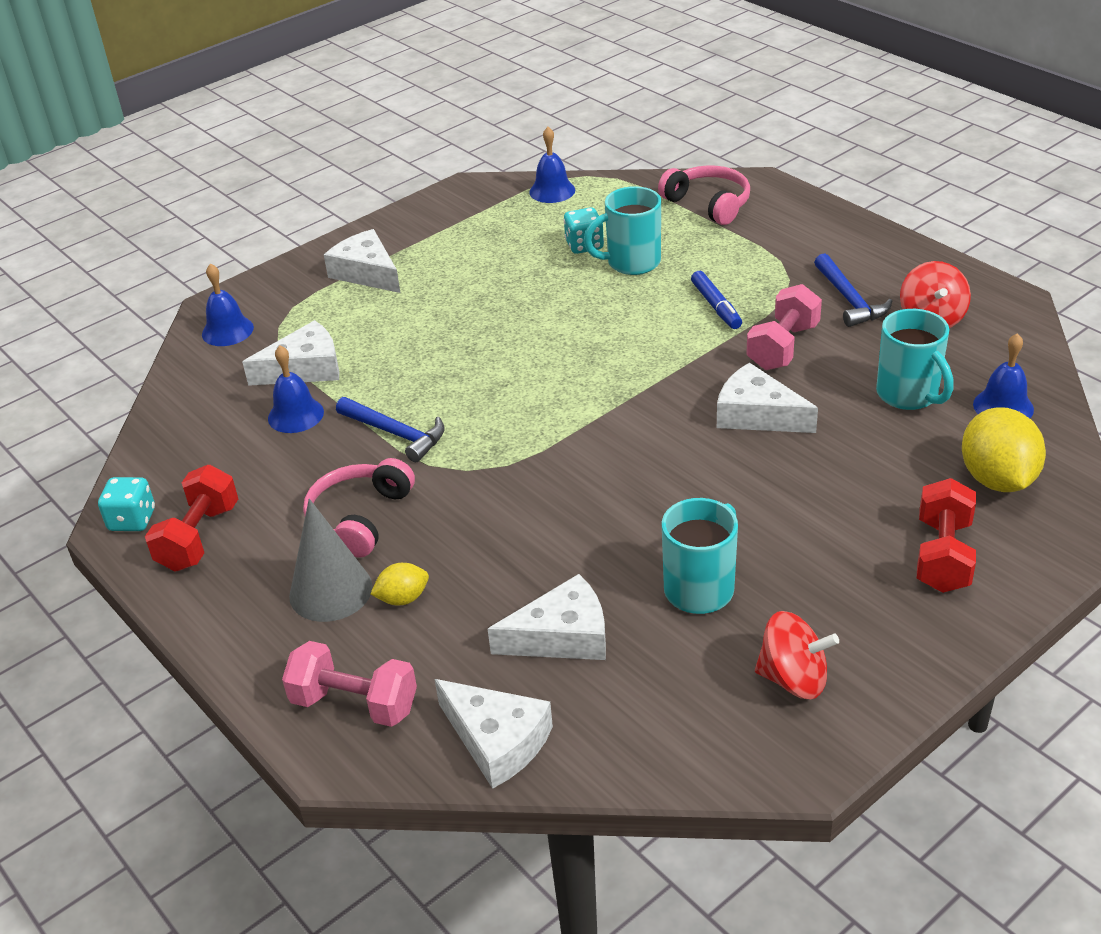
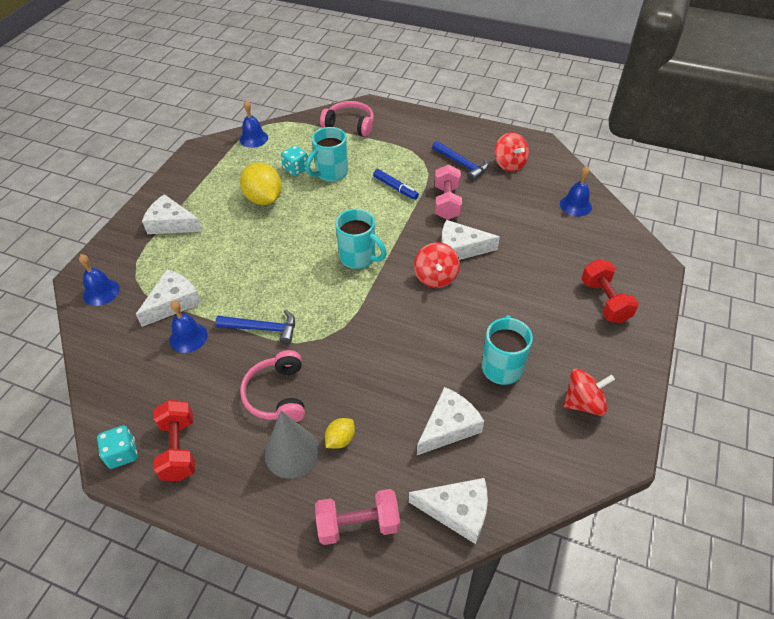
camera: 30 degrees left, 10 degrees up
(688, 442) = (436, 277): none -> red spinning top
(909, 395) = (528, 212): turquoise mug -> turquoise mug (359, 258)
(997, 479) = (600, 248): yellow lemon -> yellow lemon (264, 199)

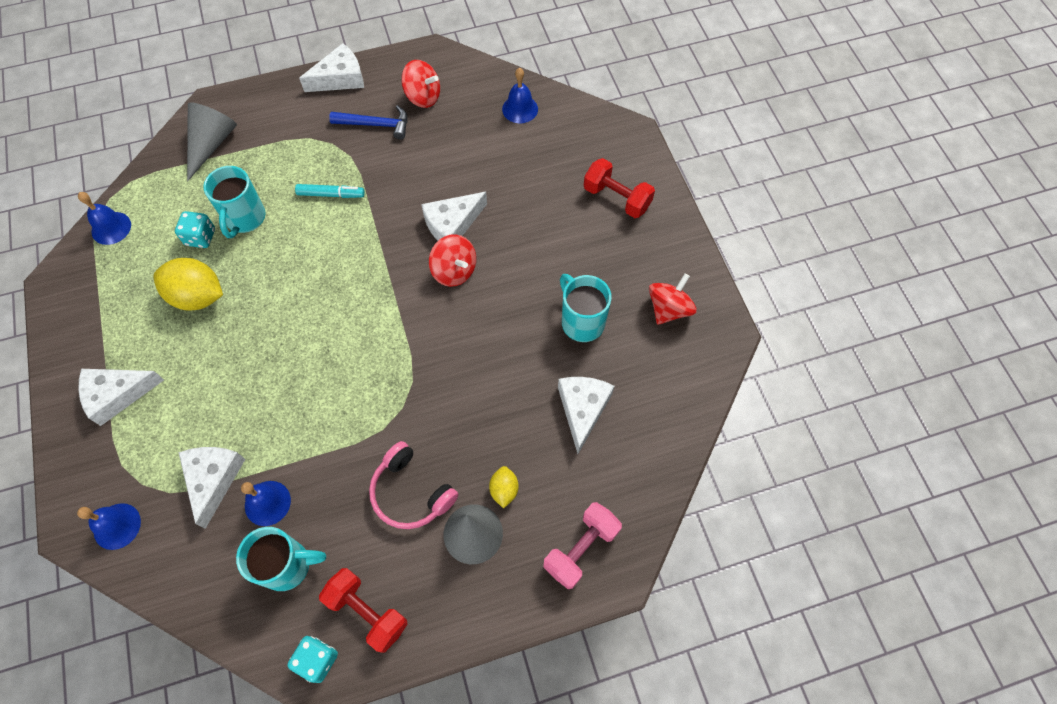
camera: 40 degrees left, 15 degrees up
(262, 328) = (335, 440): blue hammer -> none
(350, 125) = (211, 144): pink headphones -> grey cone
(359, 258) = (363, 299): turquoise mug -> turquoise mug (288, 565)
(395, 188) = (331, 194): blue marker -> turquoise marker
(447, 203) = (397, 180): pink dumbbell -> none
(457, 511) = (646, 476): white cheese -> white cheese (340, 78)

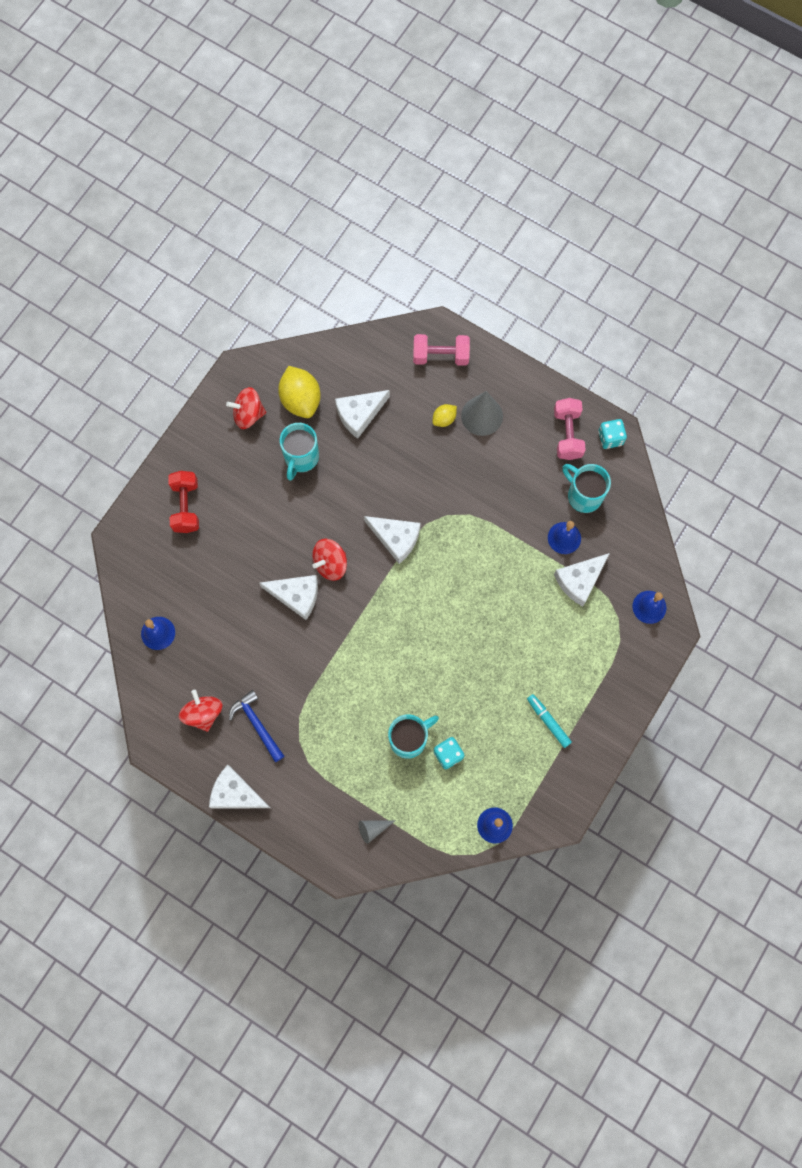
camera: 130 degrees left, 10 degrees up
(117, 394) = (587, 690): white cheese -> white cheese (396, 538)
(198, 296) = (488, 709): yellow lemon -> yellow lemon (301, 400)
(211, 144) = (372, 829): grey cone -> grey cone, size x0.52
(331, 194) = (341, 699): turquoise marker -> turquoise marker (548, 721)
(367, 612) = (567, 434): red dumbbell -> pink dumbbell
(411, 493) = (490, 466): pink headphones -> none
(454, 271) = (330, 564): red spinning top -> red spinning top turned 135 degrees counterclockwise

